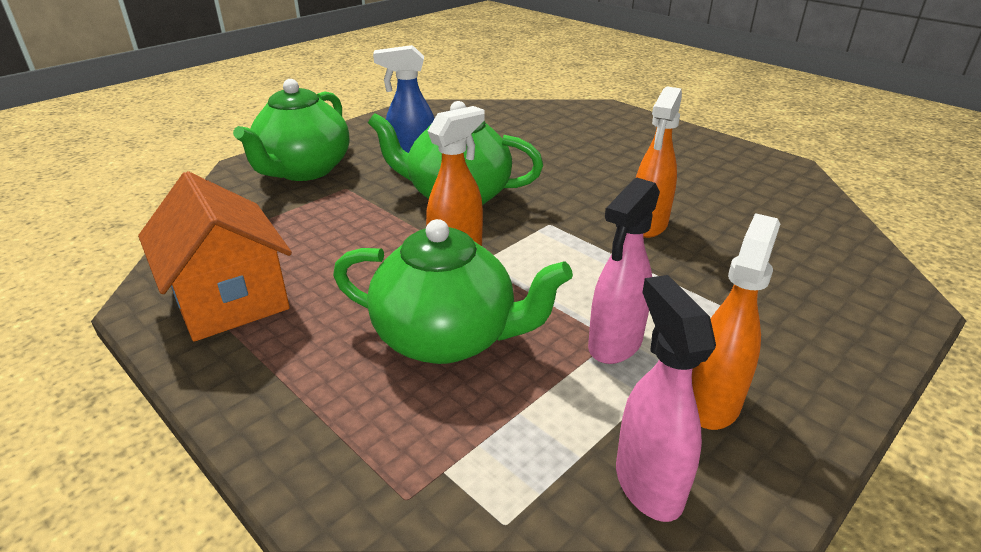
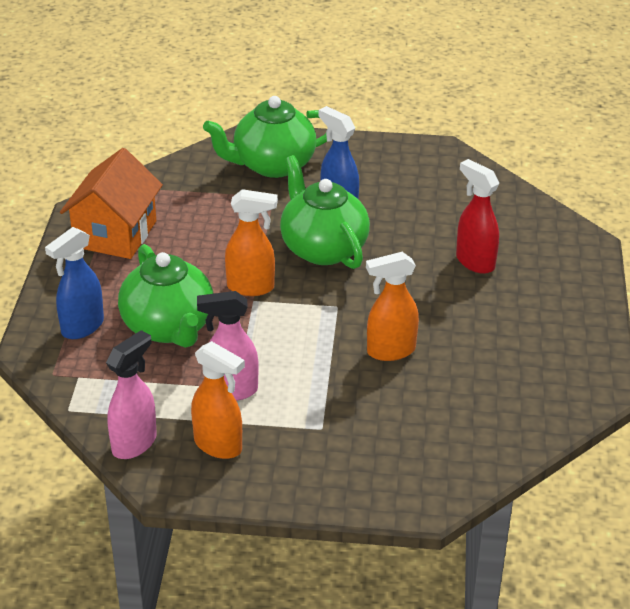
camera: 50 degrees right, 5 degrees up
(349, 413) = (82, 327): none -> blue spray bottle
(572, 147) = (474, 262): none -> red spray bottle
(712, 403) = (218, 446): orange spray bottle -> orange spray bottle turned 45 degrees clockwise

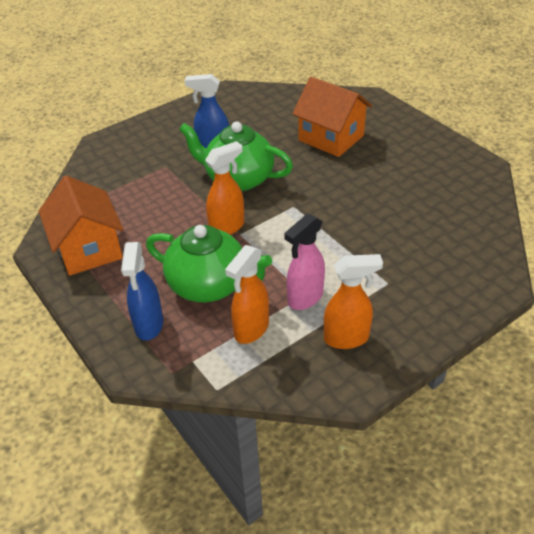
camera: 40 degrees left, 5 degrees up
(135, 443) = (294, 377): pink spray bottle -> none
(272, 165) = (139, 149): green teapot -> none
(390, 351) = (359, 213): orange spray bottle -> orange spray bottle (251, 329)
(474, 262) = (331, 138): red spray bottle -> orange house

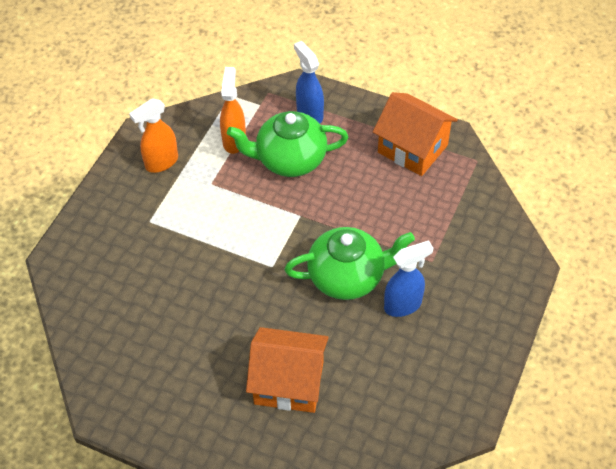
camera: 150 degrees right, 10 degrees up
(227, 227) = (316, 217): orange spray bottle -> none
(305, 298) = (209, 180): pink spray bottle -> none

